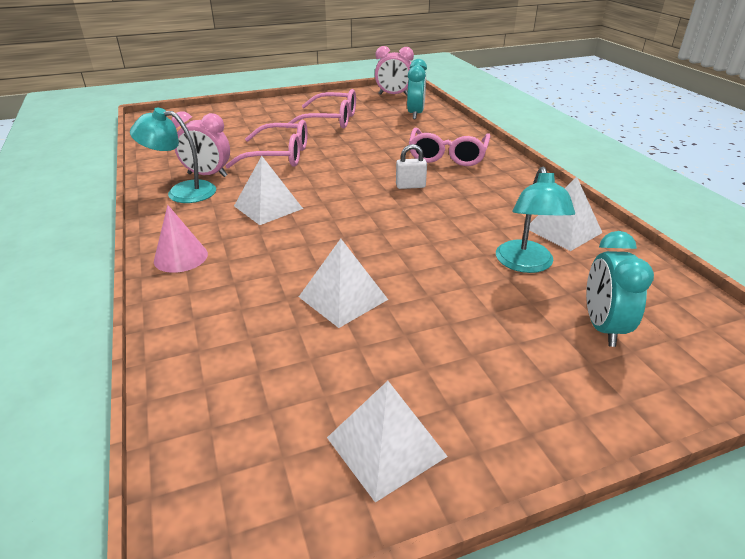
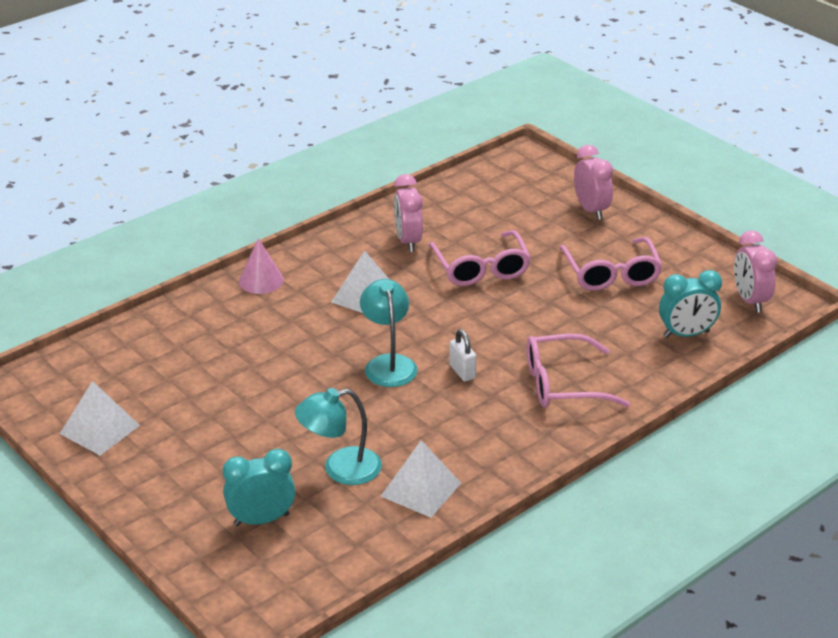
camera: 70 degrees right, 0 degrees up
(182, 192) = (367, 240): turquoise lamp -> turquoise lamp (388, 364)
(250, 112) = (591, 210): none -> pink clock
(343, 298) = (242, 376): white pyramid -> none

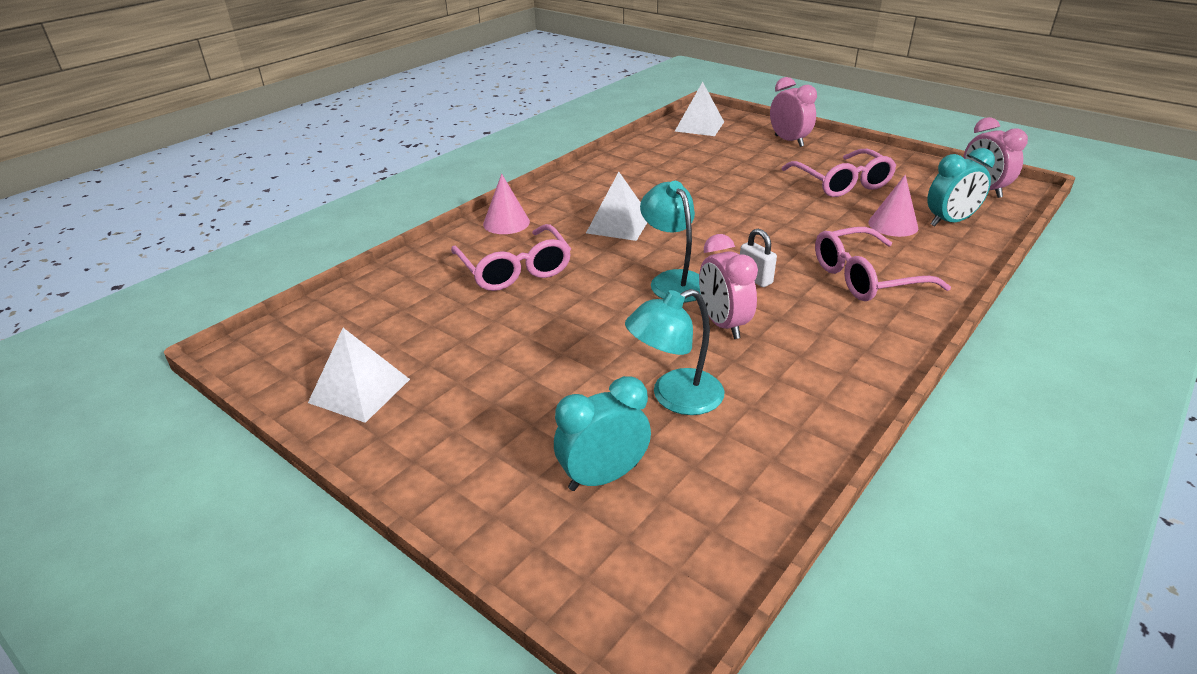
camera: 10 degrees left, 0 degrees up
(408, 241) = (637, 178): pink clock -> pink clock (723, 324)
(421, 489) = (784, 408): white pyramid -> white pyramid (699, 126)
(481, 269) = (719, 192): pink glasses -> pink glasses (515, 270)
(628, 330) = (893, 225): none -> pink cone

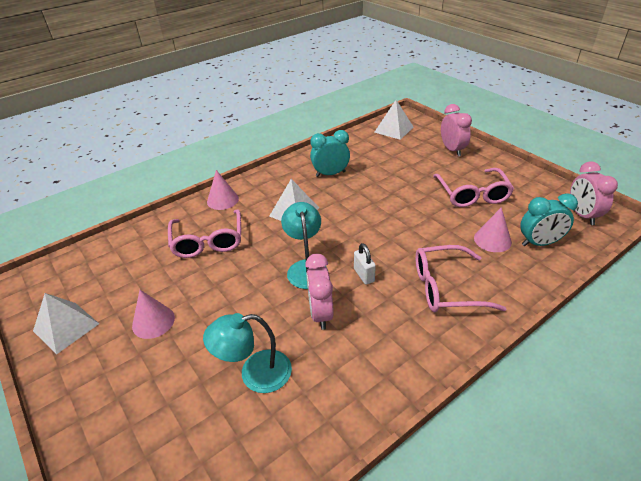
camera: 15 degrees right, 5 degrees up
(492, 365) = (153, 321): none -> pink cone
(603, 477) = (173, 434): turquoise clock -> turquoise clock (330, 174)

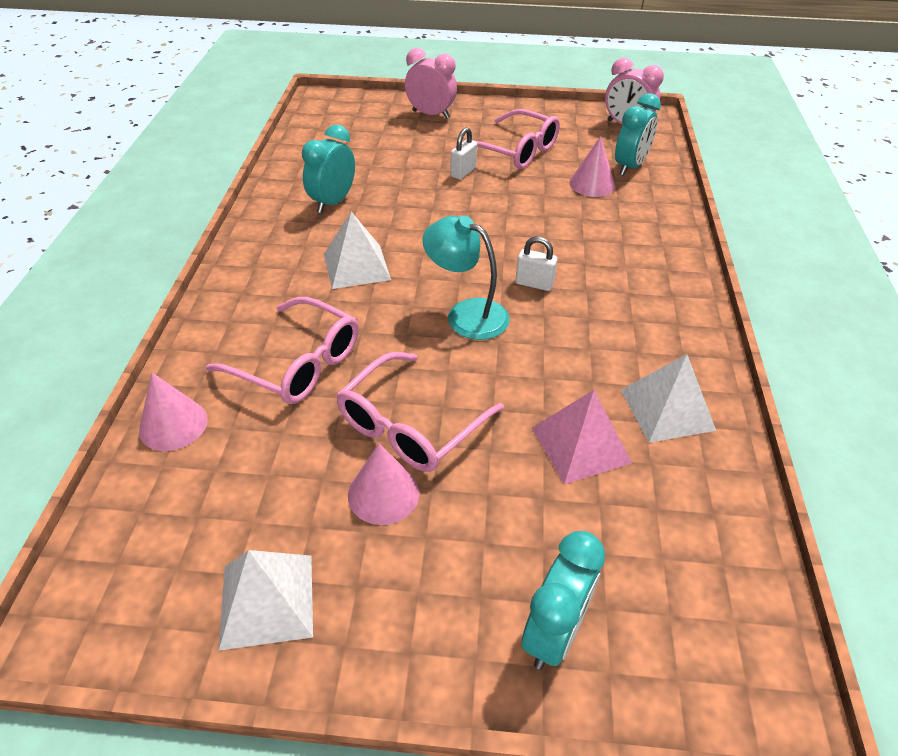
camera: 50 degrees left, 5 degrees up
(114, 442) = (554, 633): none -> turquoise clock
(222, 200) = (232, 306): pink cone -> pink cone (173, 424)
(255, 374) = (580, 445): turquoise lamp -> pink pyramid
(320, 314) = (551, 346): pink clock -> none
(394, 129) = (331, 118): white pyramid -> white pyramid (667, 409)
(420, 191) = (463, 172): none -> white padlock
(445, 288) = (617, 249): pink glasses -> pink glasses (409, 426)

